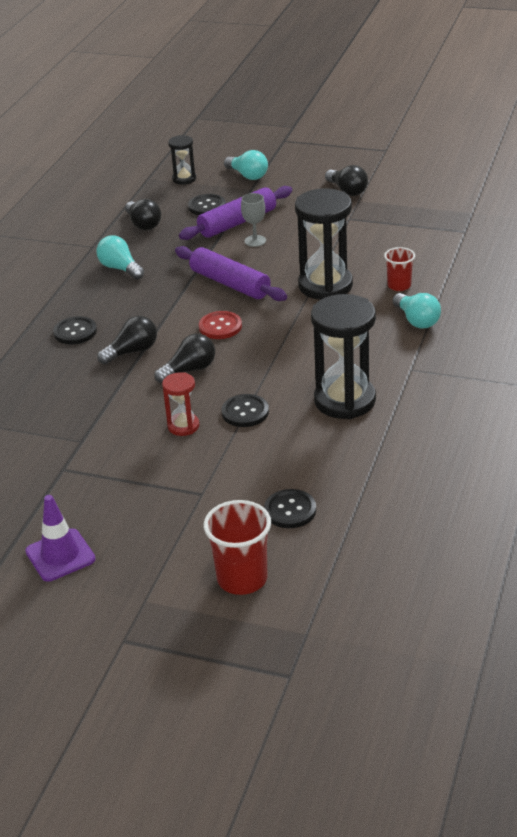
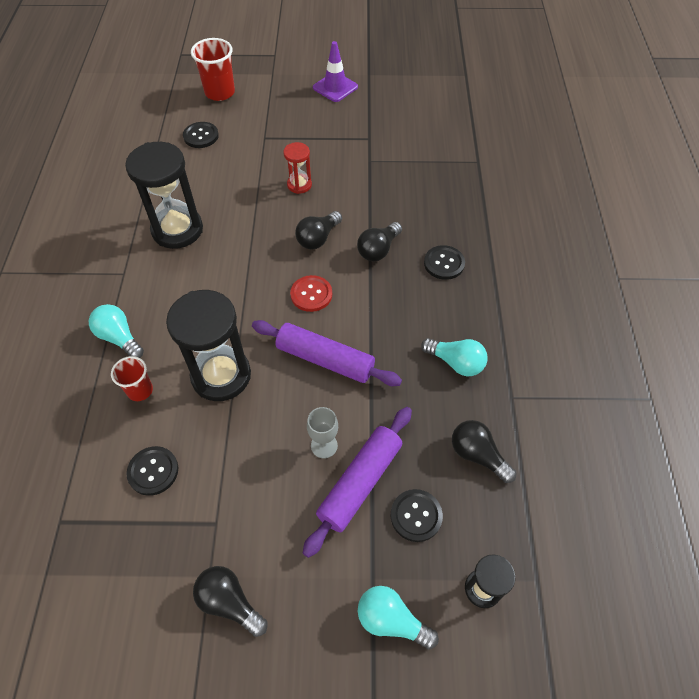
camera: 160 degrees right, 20 degrees up
(245, 412) = (256, 205): black button -> black button (153, 471)

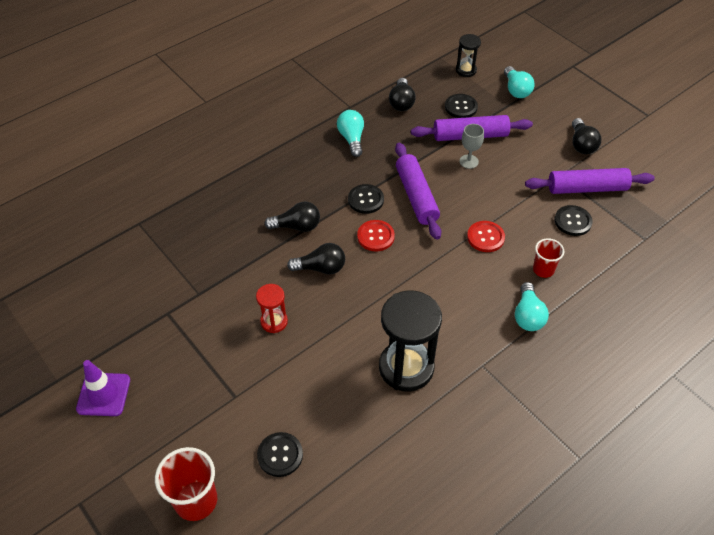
camera: 130 degrees left, 5 degrees down
(171, 533) = (587, 188): none -> purple rolling pin
(221, 375) = (485, 237): black hourglass -> red button
(444, 263) = (274, 185): black button -> black button (365, 200)

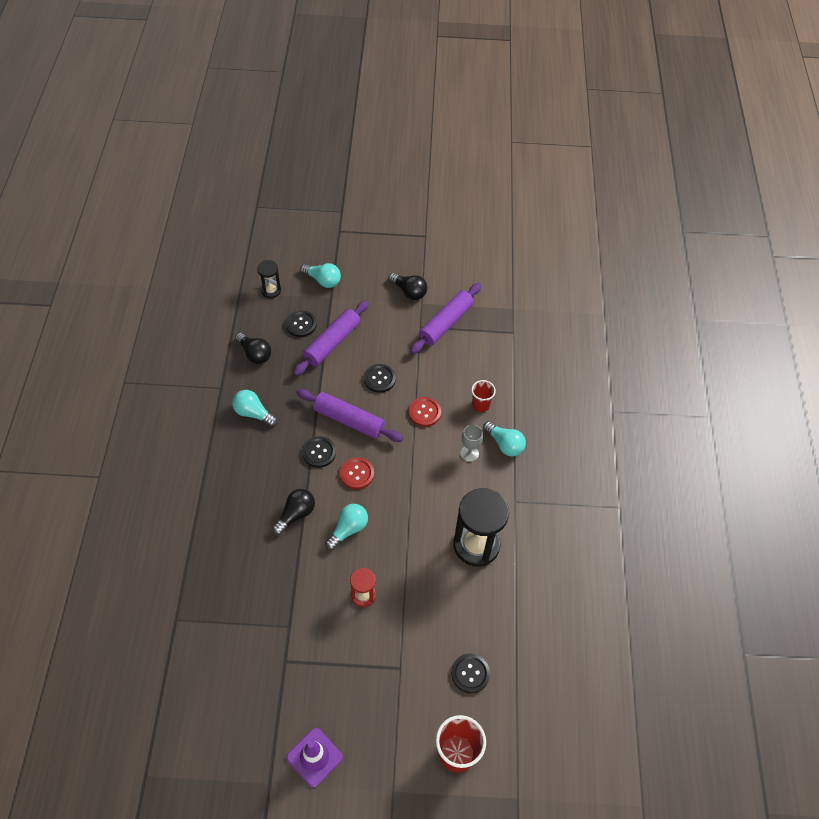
camera: 50 degrees left, 5 degrees up
(321, 268) = (348, 529): black light bulb -> turquoise light bulb
(469, 161) = (353, 364): grey goblet -> grey goblet (469, 453)
(572, 221) = (462, 355): black button -> black button (379, 379)

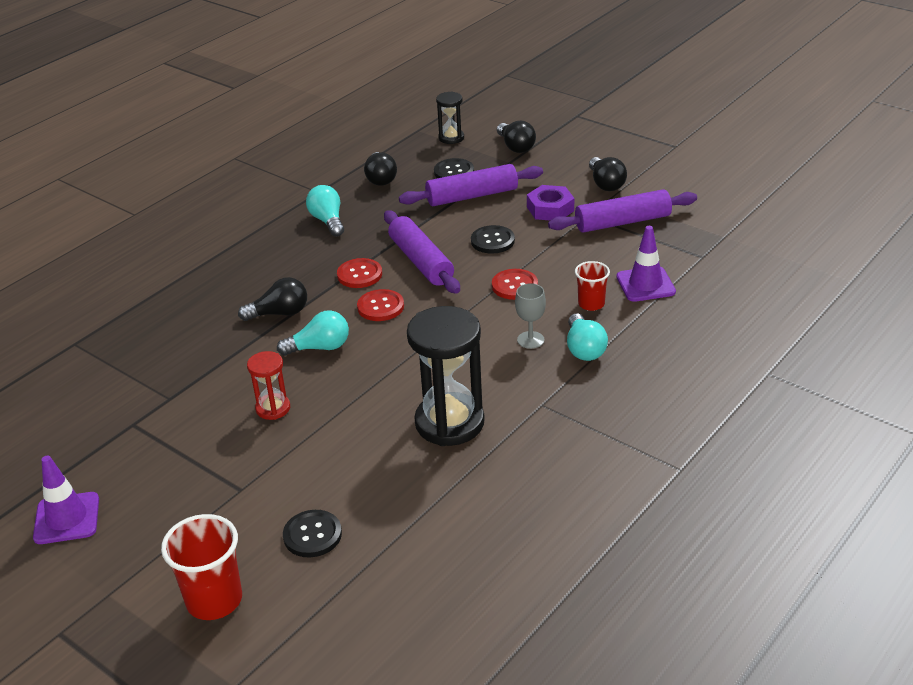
camera: 40 degrees right, 20 degrees down
(319, 452) = (359, 275): black button -> red button
(323, 280) = (516, 147): turquoise light bulb -> black light bulb
(392, 332) = (550, 209): none -> purple nut
(499, 372) = (645, 284): none -> purple traffic cone

